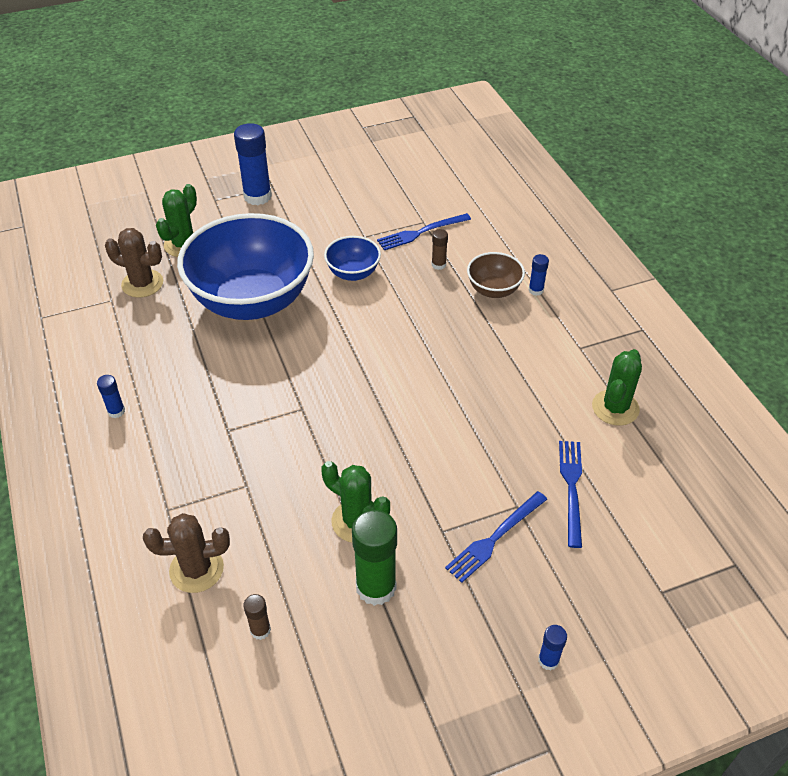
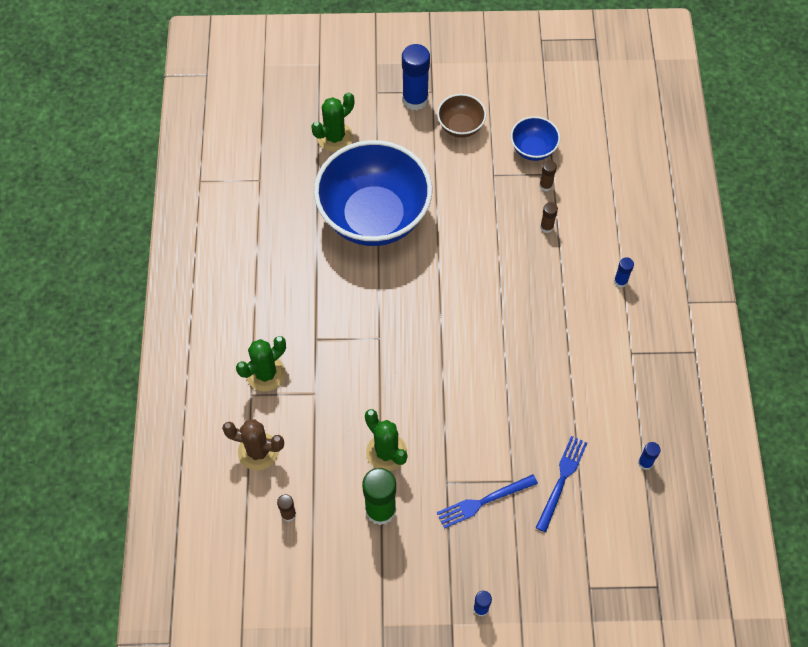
camera: 20 degrees right, 15 degrees up
(116, 411) = (236, 294): blue glue stick -> blue glue stick (645, 463)
(142, 284) = (289, 170): brown cactus -> none
(353, 273) = (469, 213): blue bowl -> blue bowl (533, 149)
(421, 232) = (545, 185): blue fork -> brown glue stick
(493, 290) = (583, 269): brown bowl -> brown bowl (460, 126)
(615, 408) = (632, 420): green cactus -> green cactus (265, 373)

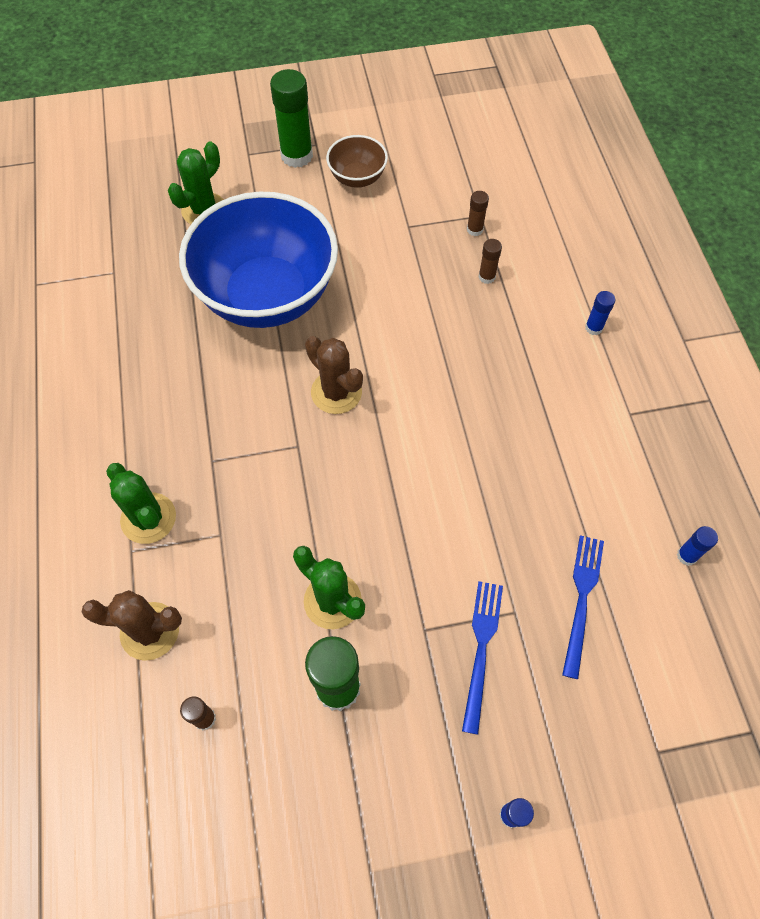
camera: 10 degrees left, 0 degrees up
(265, 373) = (148, 518): green cactus -> green cactus turned 75 degrees counterclockwise
(414, 302) = (336, 392): none -> brown cactus
(415, 99) = (297, 156): blue glue stick -> green glue stick
(483, 501) = (481, 649): blue fork -> blue fork turned 135 degrees clockwise
(533, 149) = (450, 191): blue bowl -> none

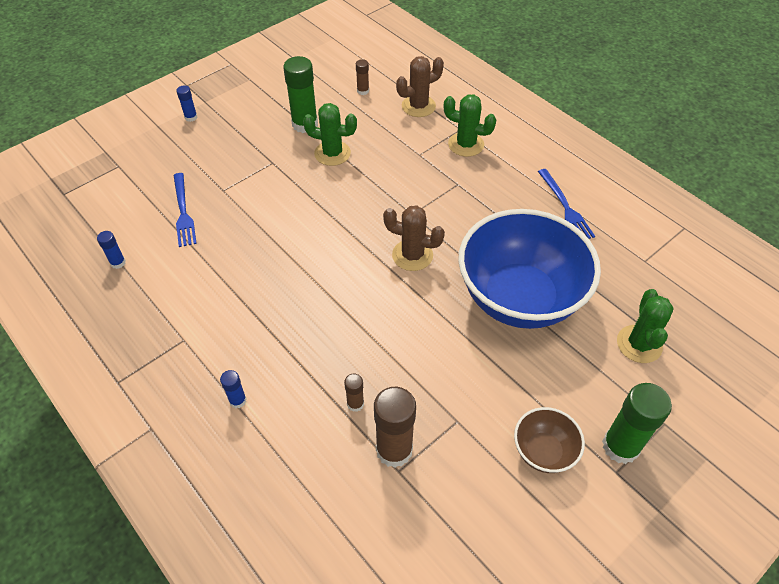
camera: 150 degrees right, 10 degrees down
(475, 229) = (394, 450): brown glue stick -> brown glue stick, size x2.04
(481, 649) = (235, 167): blue fork -> blue fork (565, 207)

